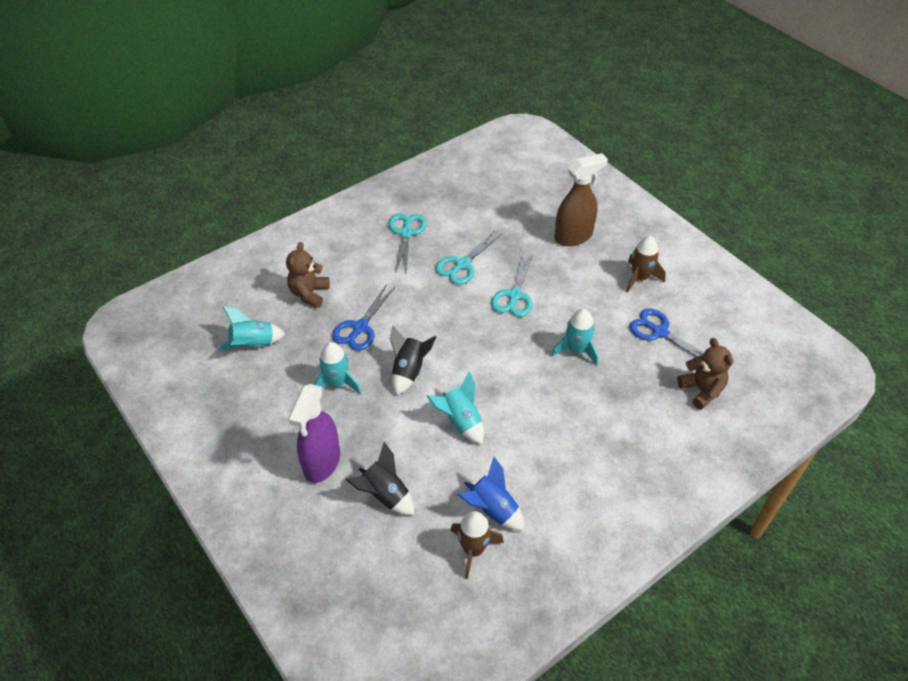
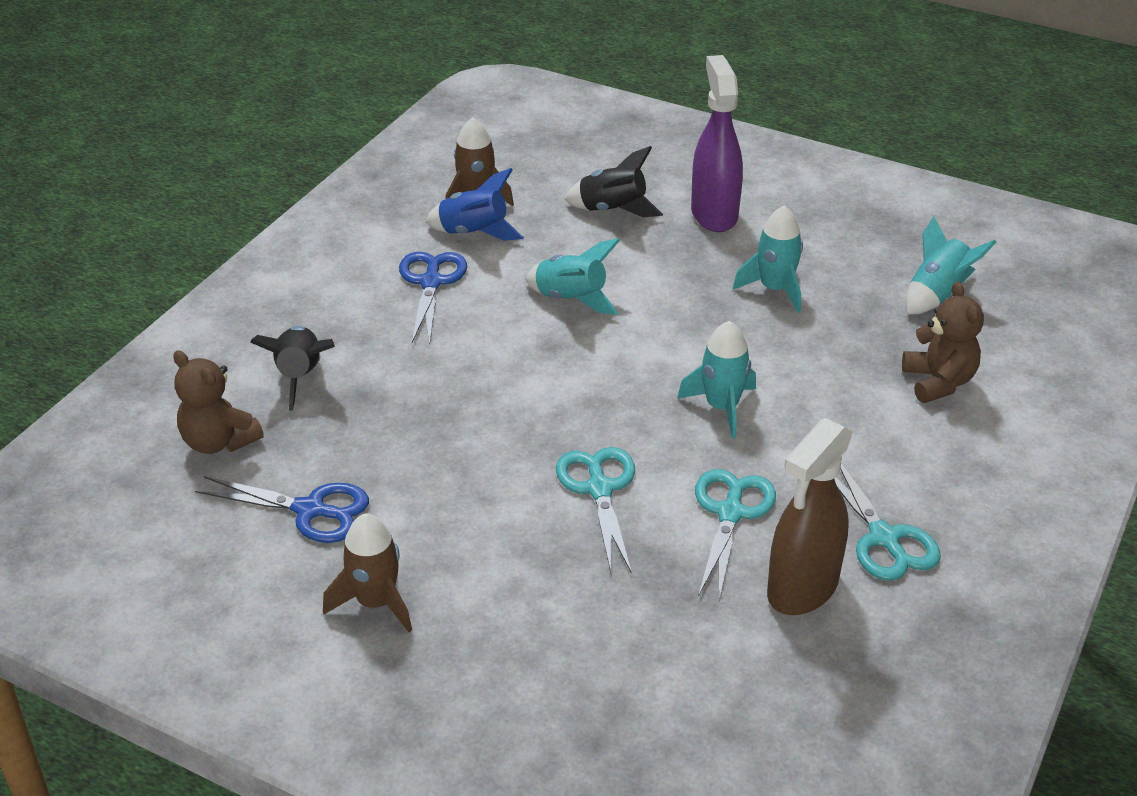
camera: 155 degrees right, 10 degrees down
(360, 327) = (811, 362): blue scissors -> blue scissors (431, 283)
(409, 371) = (688, 332): black rocket -> black rocket (300, 377)
(573, 236) = (549, 649): brown spray bottle -> brown spray bottle (802, 588)
(576, 350) = (447, 436): turquoise rocket -> turquoise rocket (722, 407)

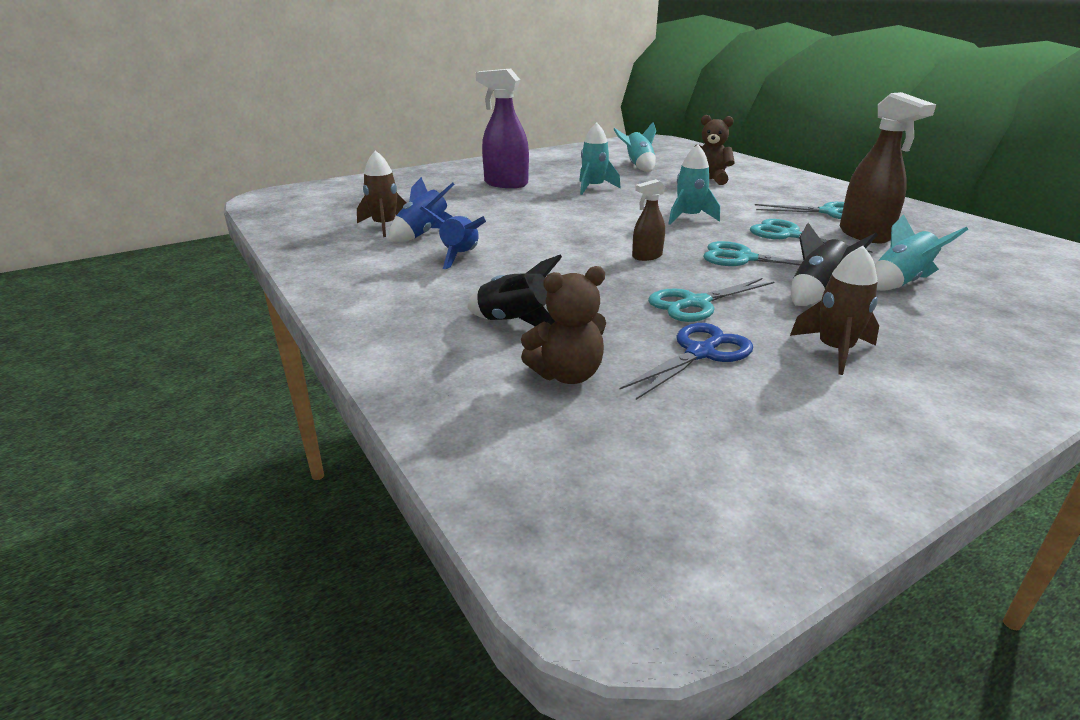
camera: 60 degrees left, 10 degrees down
(429, 481) = (696, 303): none -> turquoise scissors
(431, 283) = (460, 256): blue scissors -> blue rocket
(540, 410) = (646, 256): none -> brown spray bottle
(571, 299) = (538, 226): turquoise rocket -> turquoise rocket (900, 282)
(612, 210) = (462, 200): black rocket -> black rocket (816, 293)

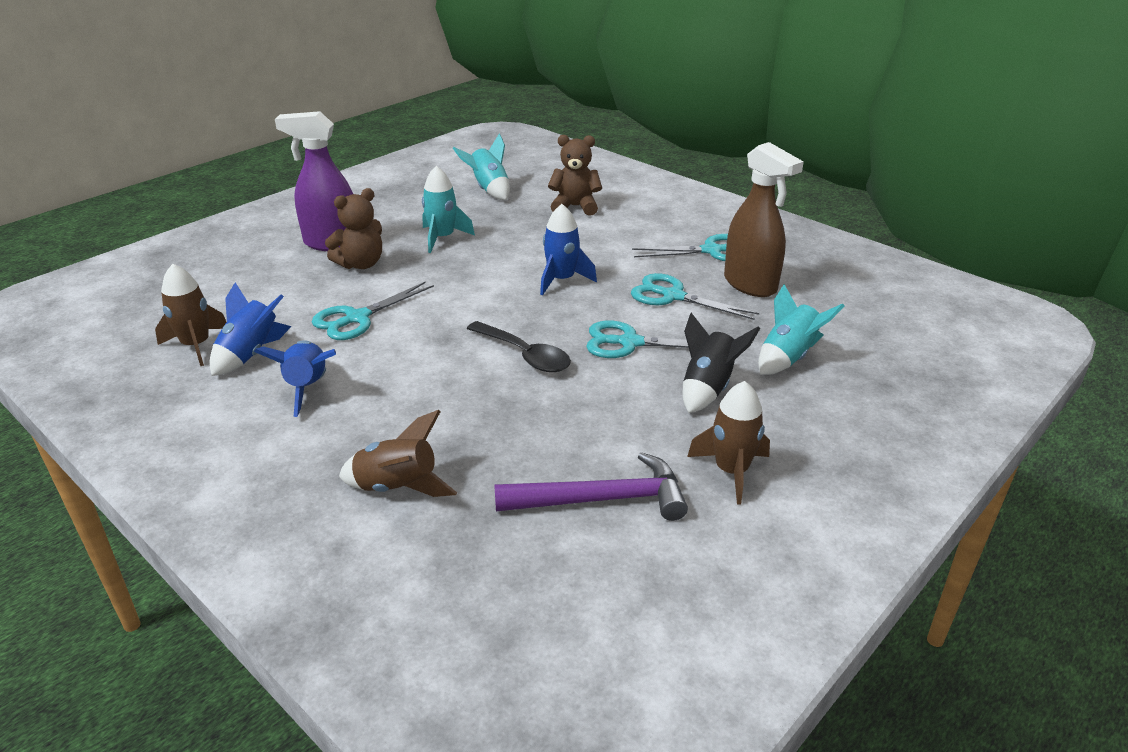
camera: 15 degrees left, 5 degrees up
(515, 322) = (398, 487): black rocket -> brown rocket
(567, 375) = (471, 557): brown teddy bear -> brown teddy bear (361, 264)
(646, 256) = (524, 355): brown spray bottle -> black spoon
(688, 217) = (561, 280): turquoise rocket -> blue rocket
(696, 303) = (588, 423): turquoise scissors -> turquoise scissors (357, 318)
(700, 353) = (601, 500): blue scissors -> purple hammer

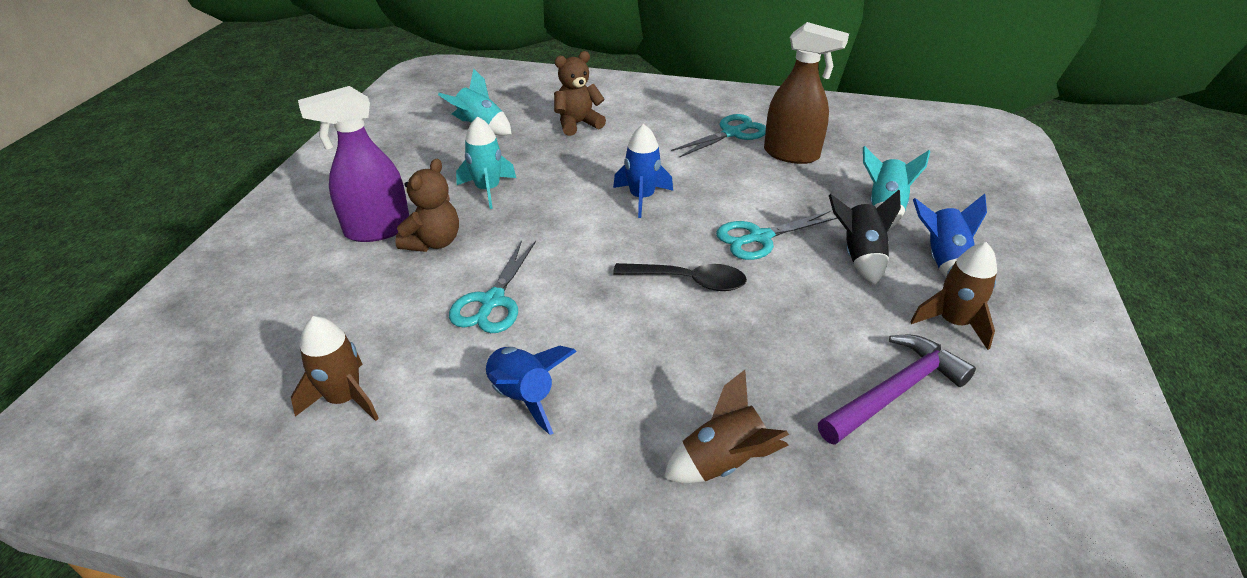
camera: 30 degrees left, 5 degrees up
(251, 354) = (420, 384): blue rocket -> blue rocket (942, 261)
(673, 296) = (747, 183): turquoise scissors -> none

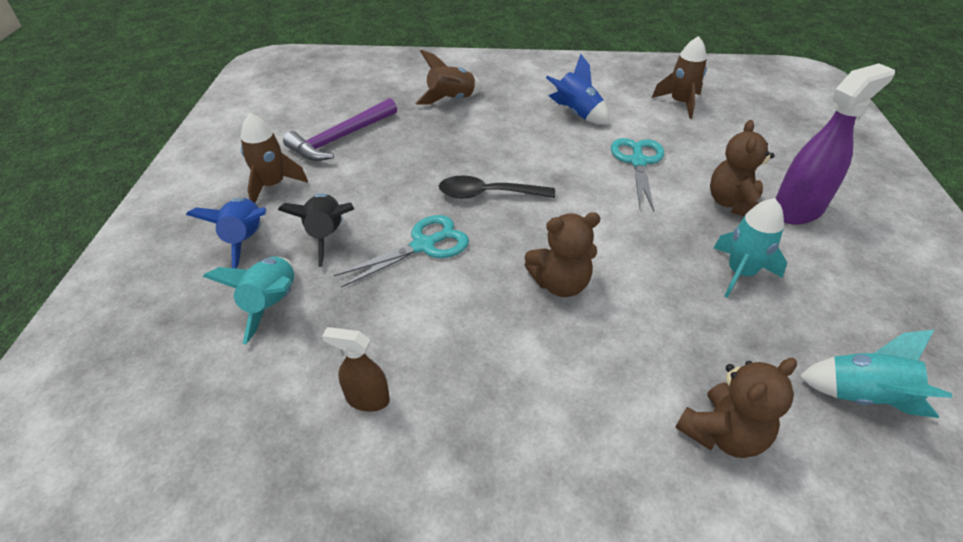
camera: 170 degrees right, 5 degrees up
(641, 197) = (560, 284): blue rocket -> brown teddy bear
(731, 133) = (461, 445): turquoise scissors -> none
(791, 154) = (367, 399): brown spray bottle -> brown spray bottle, size x0.53

